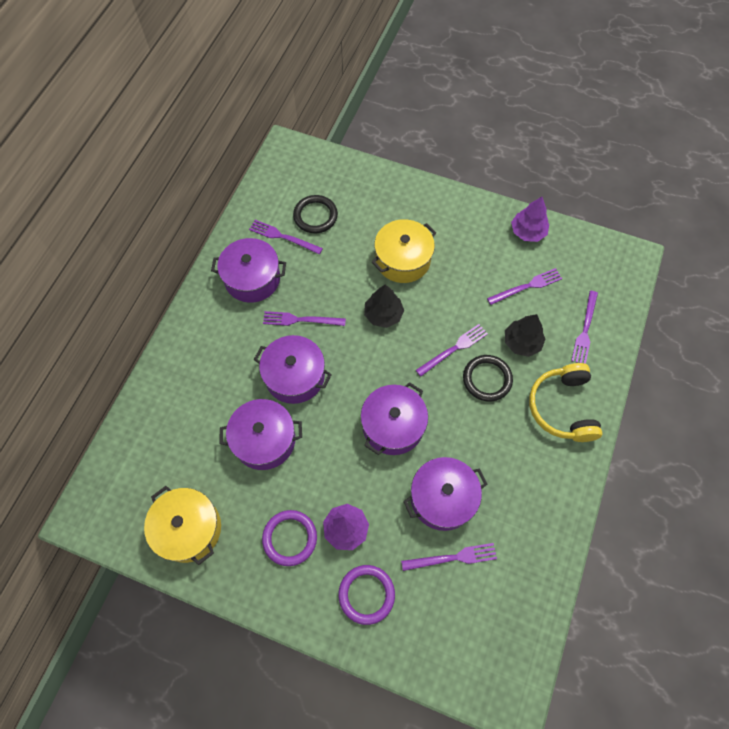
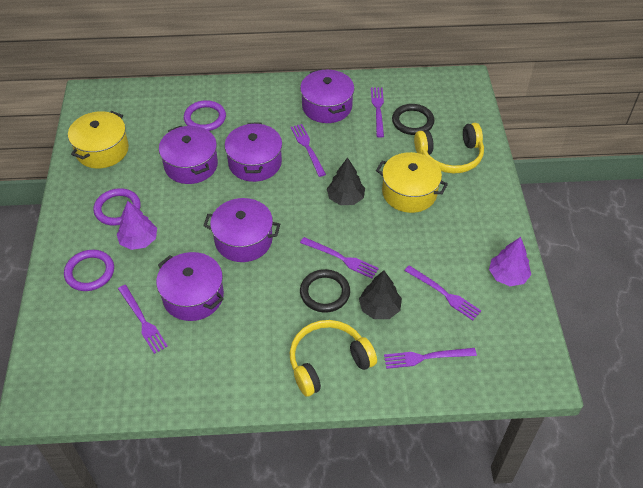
camera: 65 degrees right, 15 degrees down
(200, 401) = (205, 118): none -> purple ring
(376, 208) = (450, 156): none -> yellow headphones

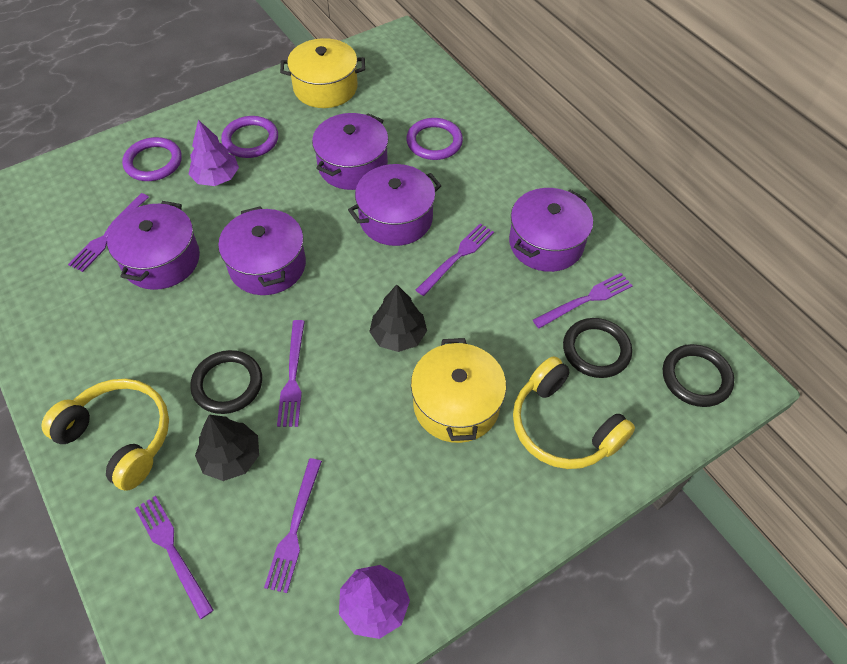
camera: 60 degrees right, 5 degrees up
(454, 94) = (696, 377): none -> black ring

